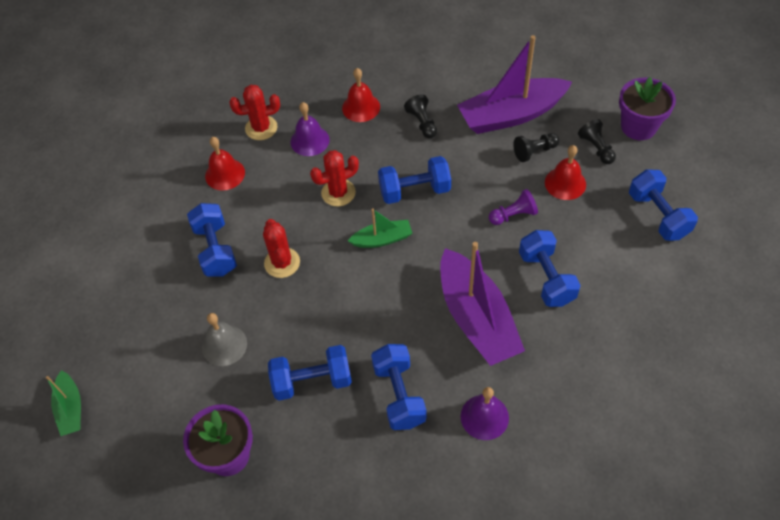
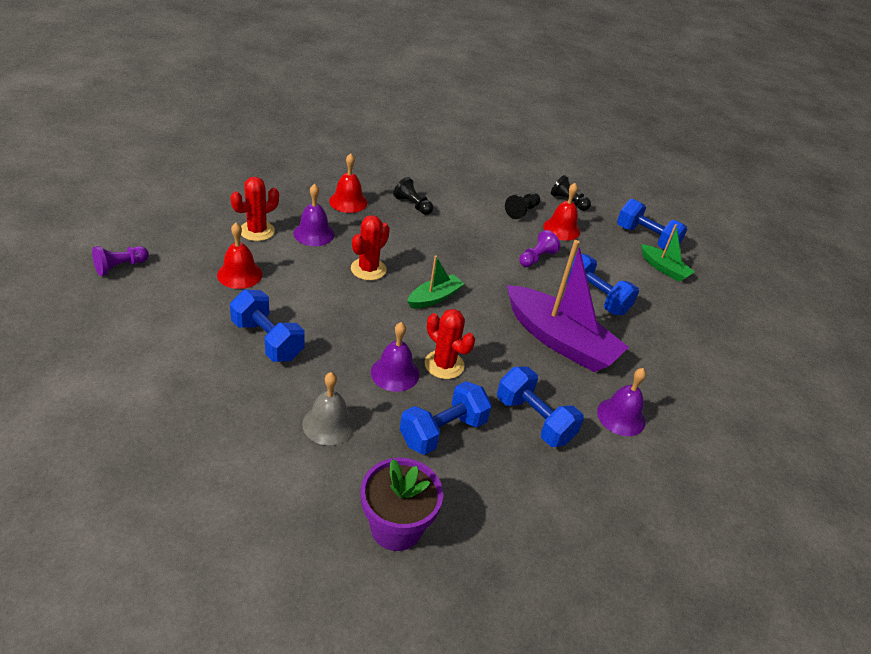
camera: 35 degrees left, 15 degrees down
(70, 409) = (172, 540): green boat -> green boat (664, 269)
(136, 146) = (120, 267): none -> purple pawn
(282, 263) = (347, 337): red cactus -> red cactus (444, 365)
(303, 311) = (395, 373): none -> purple bell
(414, 191) = (439, 255): blue dumbbell -> none
(511, 115) = (485, 189): purple boat -> none
(638, 127) = (589, 183): purple flower pot -> none

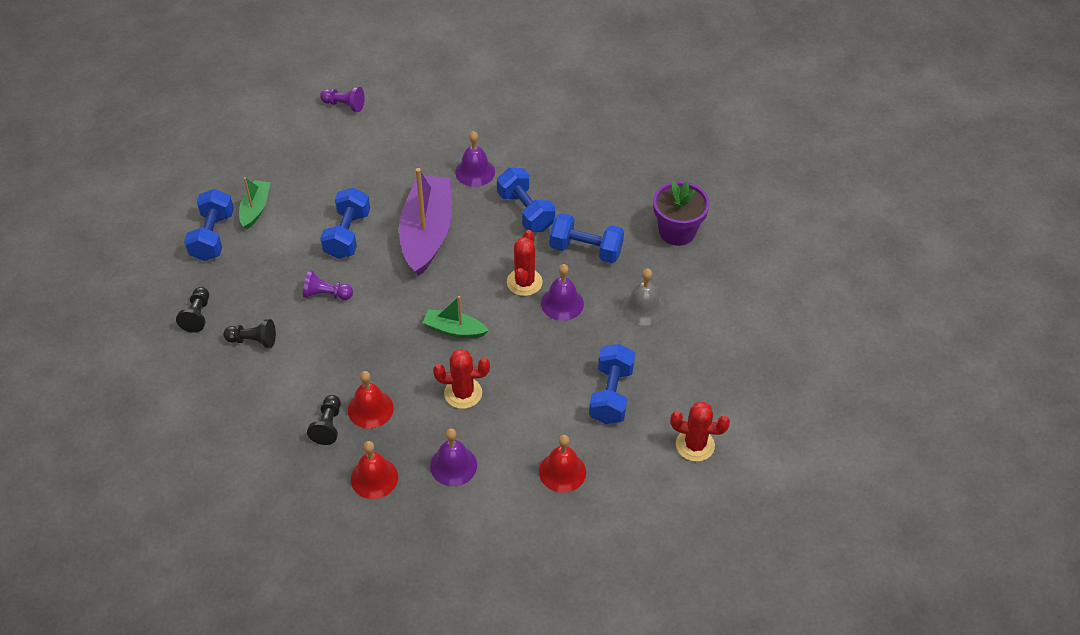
camera: 120 degrees left, 10 degrees up
(120, 267) = (643, 559): purple pawn -> purple pawn (344, 105)
(257, 231) = (494, 509): red cactus -> red cactus (695, 445)
(534, 420) = (525, 211): blue dumbbell -> blue dumbbell turned 45 degrees counterclockwise
(561, 229) = (257, 299): red bell -> red bell (370, 409)

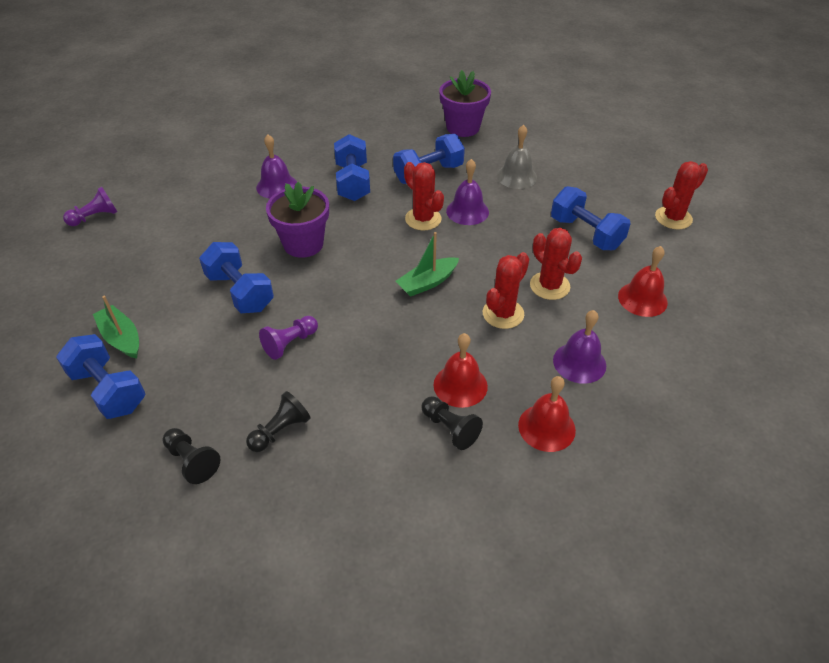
camera: 50 degrees left, 5 degrees down
(426, 233) = (303, 244): purple boat -> purple flower pot
(521, 405) = (549, 286): none -> red cactus
(525, 211) = (352, 182): blue dumbbell -> blue dumbbell turned 75 degrees clockwise

